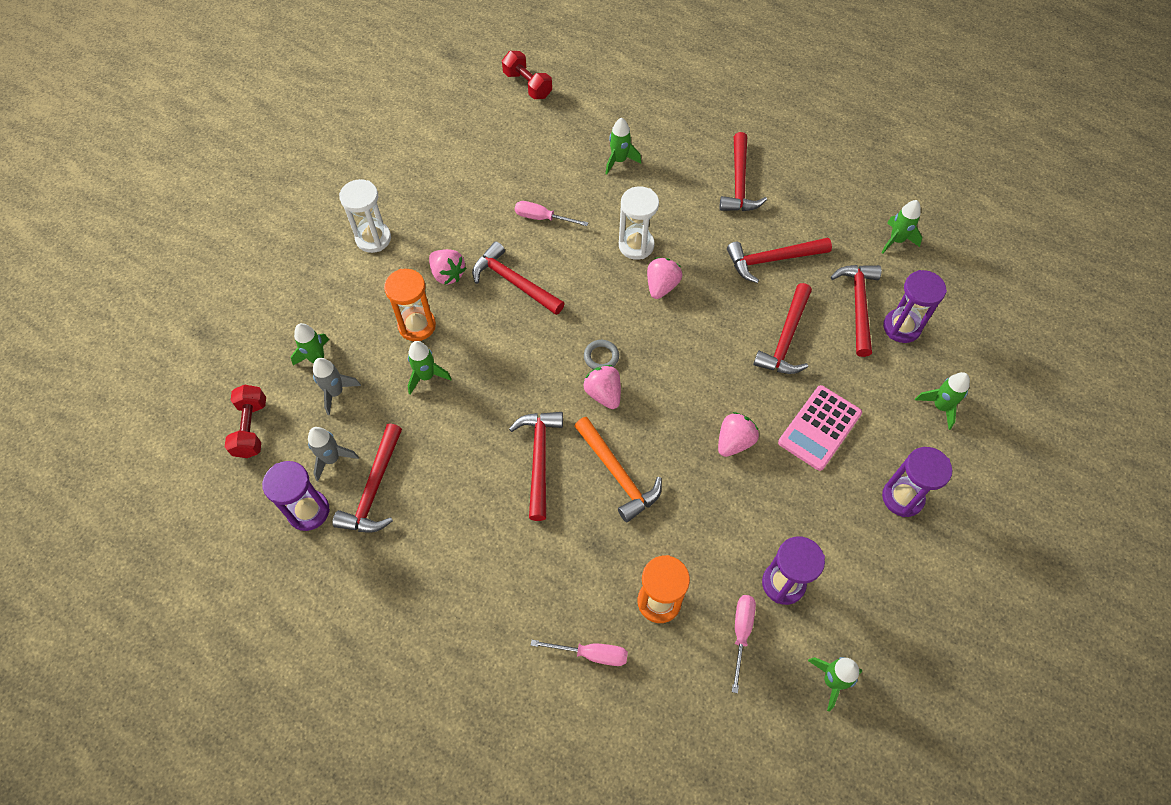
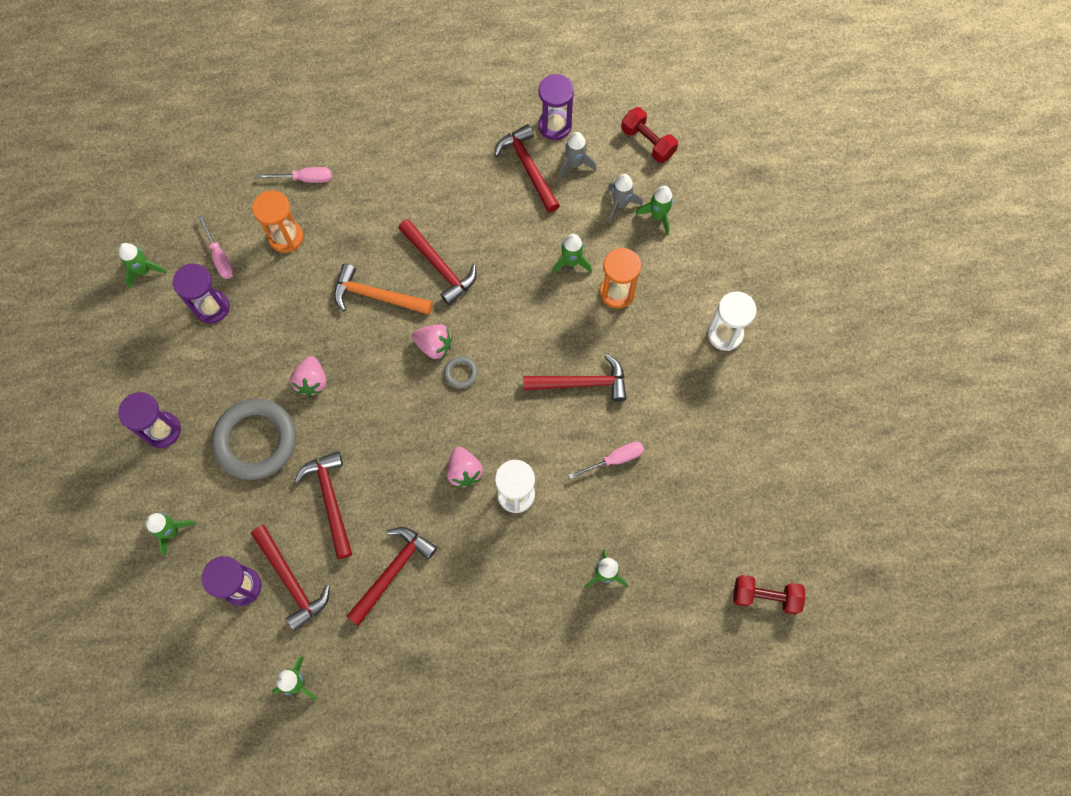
camera: 140 degrees right, 10 degrees up
(447, 274) = (637, 350): pink strawberry -> none
(591, 654) = (305, 178): pink screwdriver -> pink screwdriver turned 150 degrees counterclockwise
(739, 182) = (480, 637): red hammer -> none
(819, 428) = (256, 440): pink calculator -> grey ring

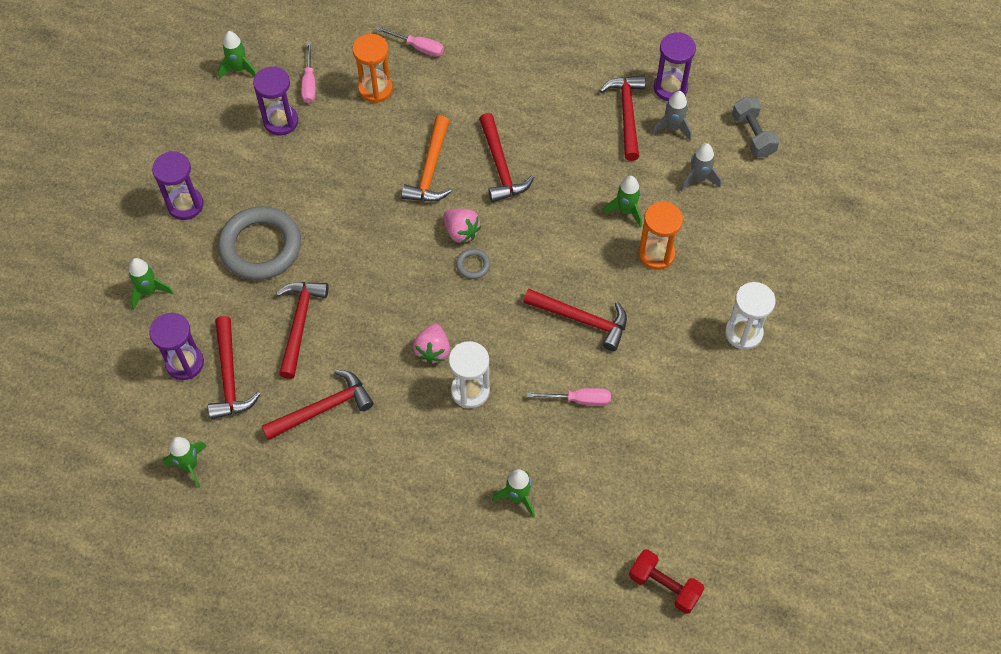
camera: 25 degrees right, 10 degrees down
(312, 381) = (335, 217): pink strawberry -> none
(377, 296) = (430, 169): orange hammer -> orange hammer turned 120 degrees counterclockwise
(648, 142) = (753, 135): red dumbbell -> grey dumbbell
(658, 216) = (730, 203): green rocket -> none

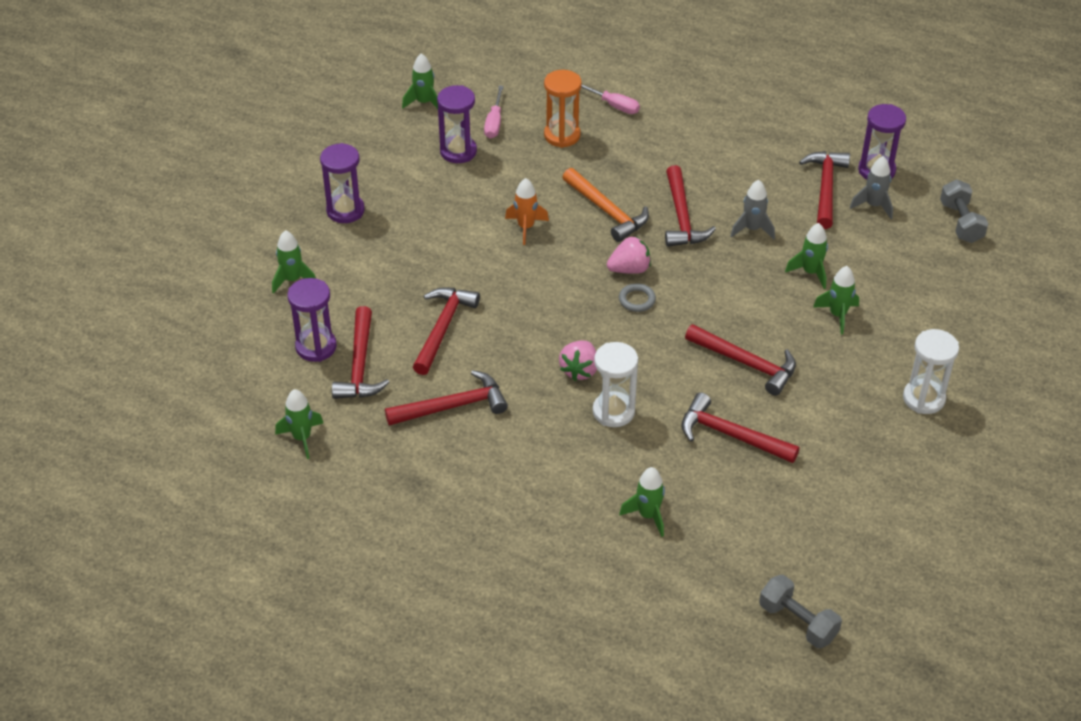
camera: 10 degrees right, 15 degrees down
(260, 247) = (415, 256): grey ring -> none
(358, 199) = (526, 227): none -> orange rocket
(430, 169) = (607, 211): orange hammer -> orange hammer turned 60 degrees counterclockwise
(461, 232) = (629, 269): pink strawberry -> pink strawberry turned 75 degrees counterclockwise
(579, 400) = (731, 435): pink screwdriver -> red hammer
(656, 254) = (837, 315): orange hourglass -> green rocket
(664, 586) = (798, 622): red dumbbell -> grey dumbbell
(698, 179) = (895, 254): grey rocket -> grey rocket (752, 229)

